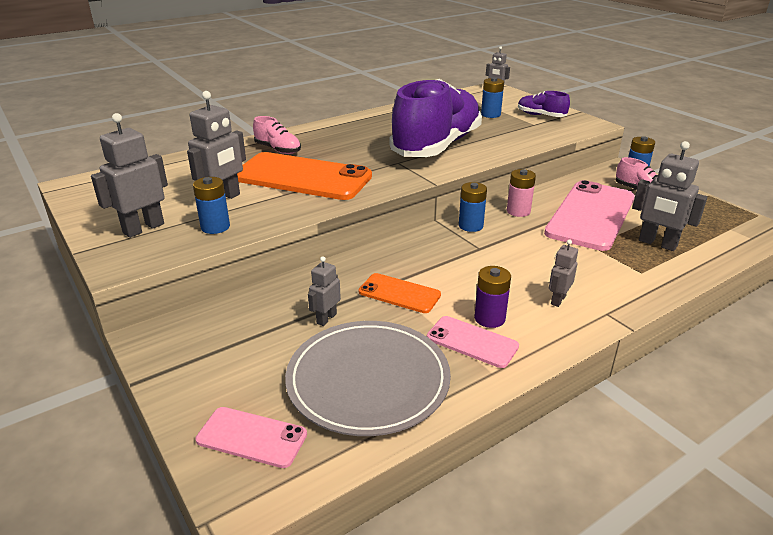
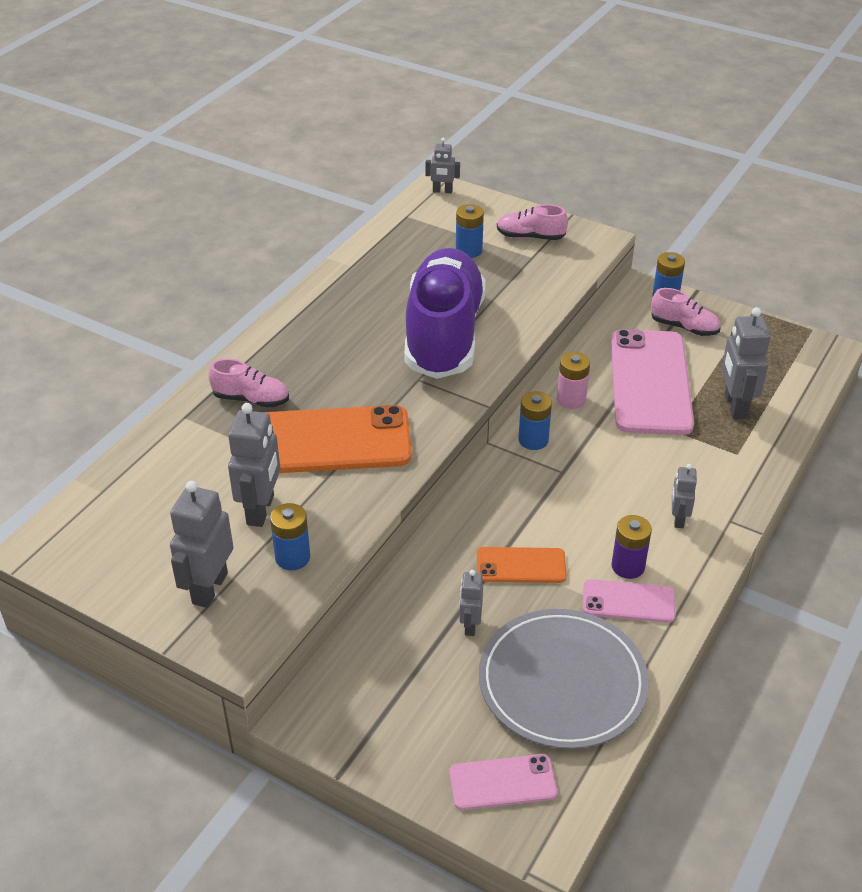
camera: 25 degrees left, 10 degrees up
(541, 115) = (530, 237): purple shoe -> pink shoe
(657, 244) = (734, 406): grey robot -> grey robot turned 75 degrees clockwise

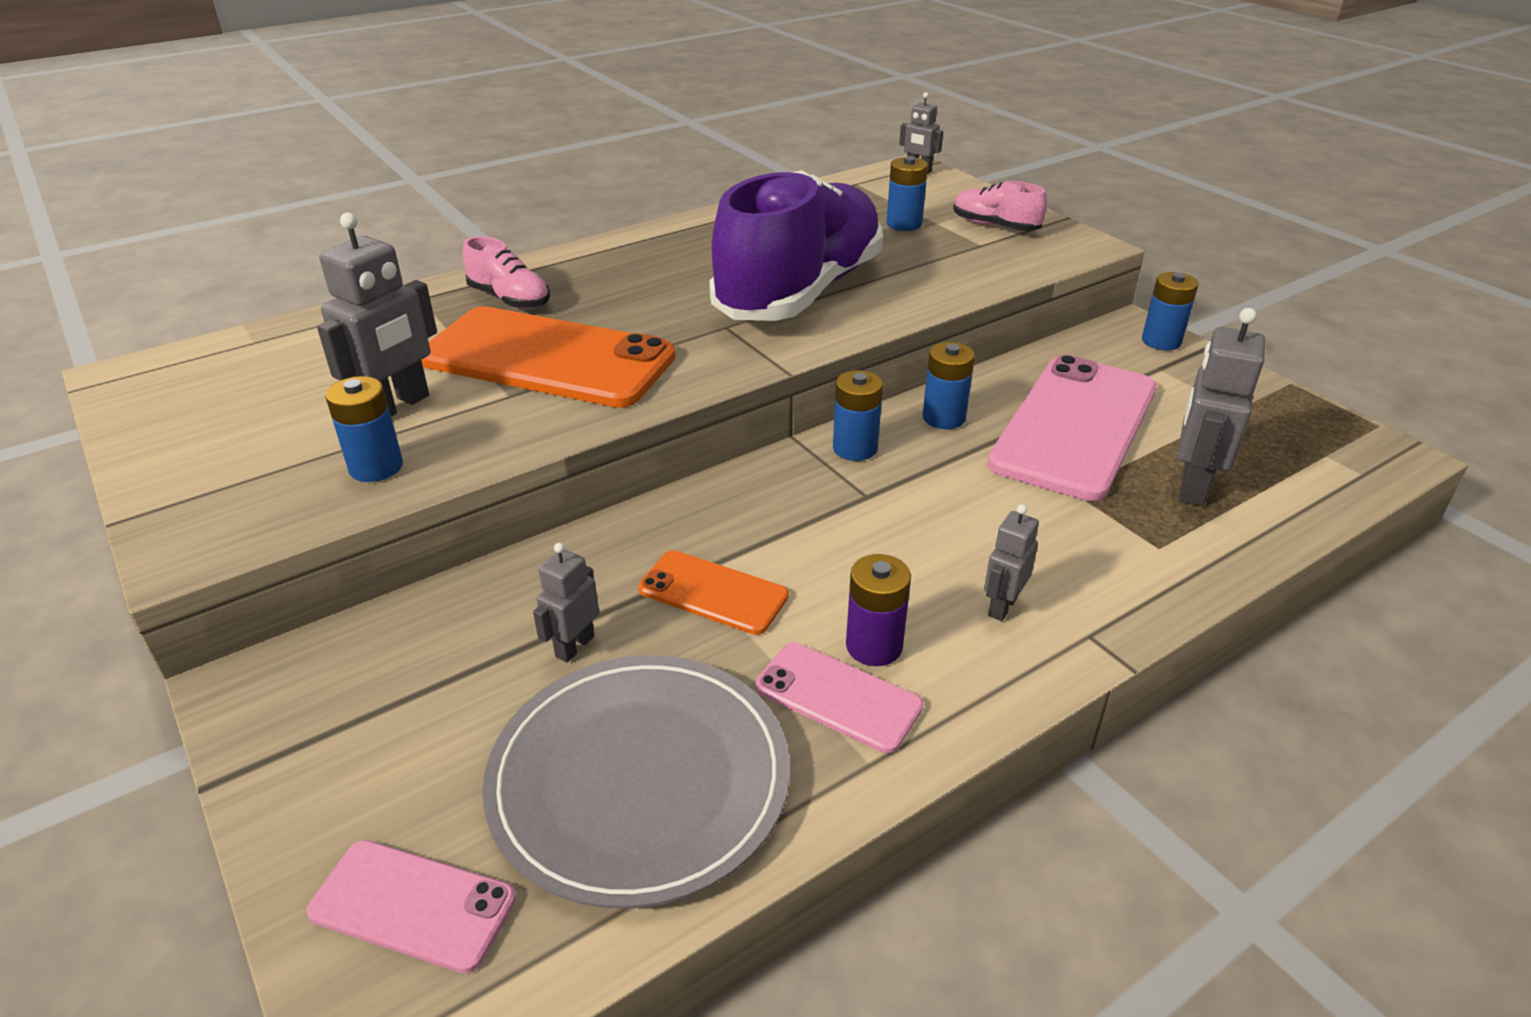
camera: 25 degrees right, 5 degrees down
(209, 588) = (243, 470): grey robot -> none
(571, 399) = (943, 418): pink battery -> blue battery
(684, 327) = (1168, 378): pink shoe -> none

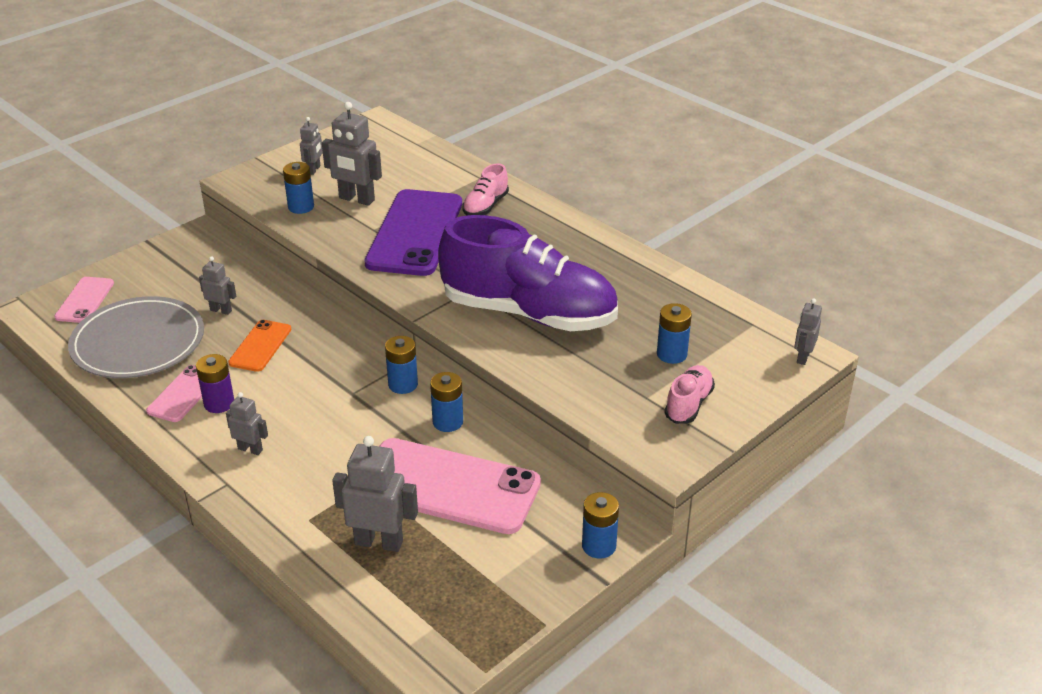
camera: 80 degrees right, 0 degrees up
(244, 448) = (314, 170): none -> grey robot
(548, 358) = (415, 233): orange phone -> purple phone

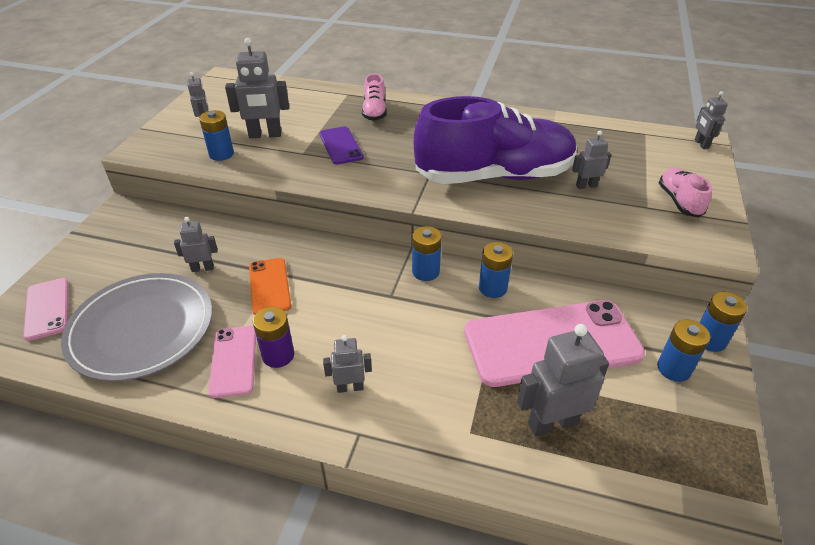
camera: 30 degrees left, 5 degrees up
(415, 233) = (341, 146): purple phone -> purple phone, size x0.50
(610, 355) = (586, 186): none -> grey robot
(671, 354) = (624, 170): blue battery -> blue battery (673, 369)

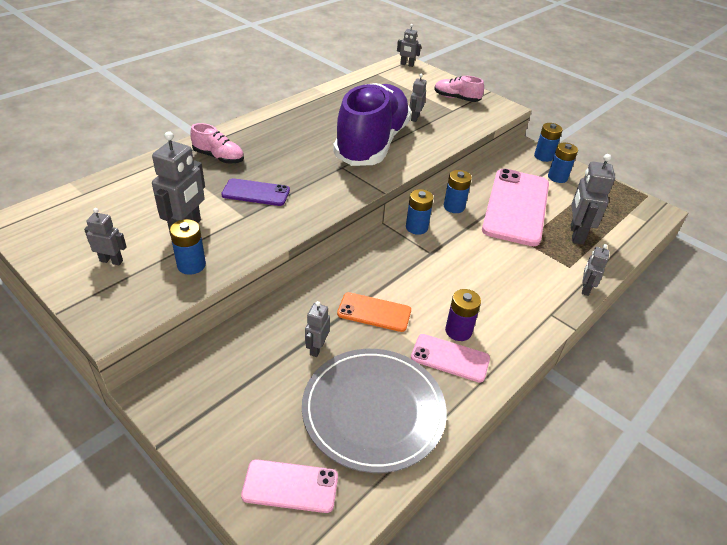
camera: 65 degrees left, 0 degrees up
(350, 387) = (509, 304): grey robot -> grey robot (585, 289)

